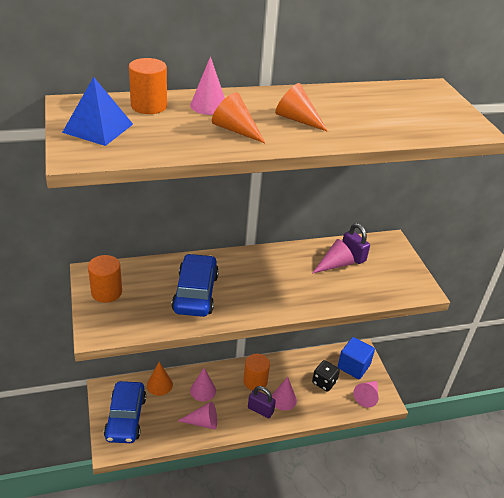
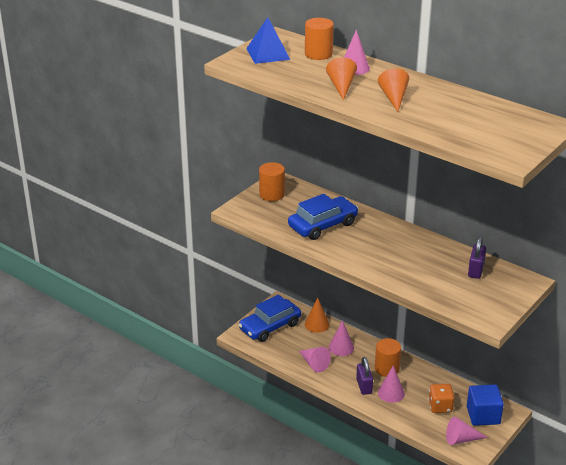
camera: 55 degrees right, 5 degrees down
(324, 382) = (440, 406): black dice -> orange dice
(334, 265) = (449, 267): pink cone -> none

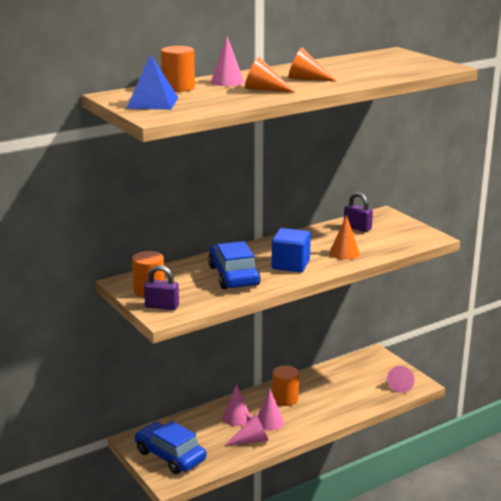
camera: 70 degrees left, 10 degrees down
(270, 326) = (170, 456): blue car -> blue car turned 150 degrees clockwise
(317, 324) = (189, 423): orange cone -> orange cone (344, 253)
(364, 386) = (303, 418): purple padlock -> purple padlock (162, 306)
(391, 393) = (321, 405): pink cone -> pink cone (269, 422)
(440, 406) = (353, 384): orange dice -> none
(483, 415) = (375, 366): blue cube -> blue cube (290, 265)

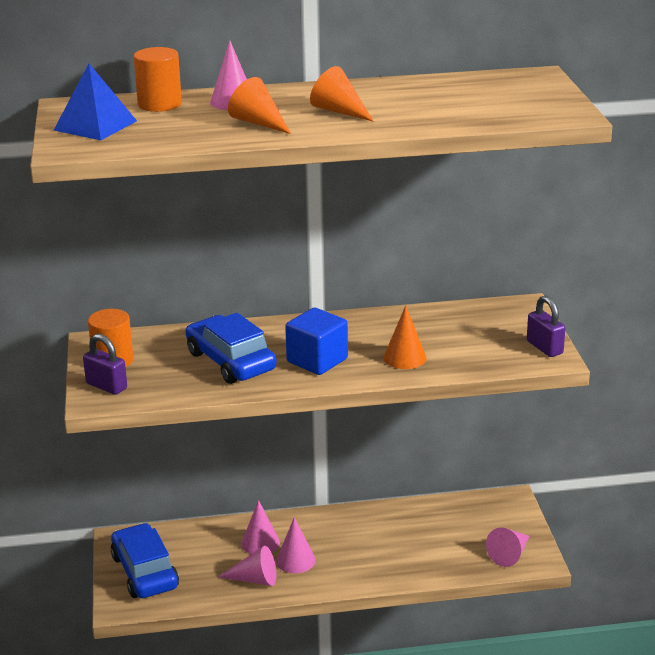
camera: 25 degrees right, 5 degrees up
(233, 276) = (230, 361): blue car -> blue car turned 45 degrees counterclockwise
(285, 399) = (340, 533): orange cylinder -> none
(357, 228) = (462, 322): purple padlock -> purple padlock (544, 347)

